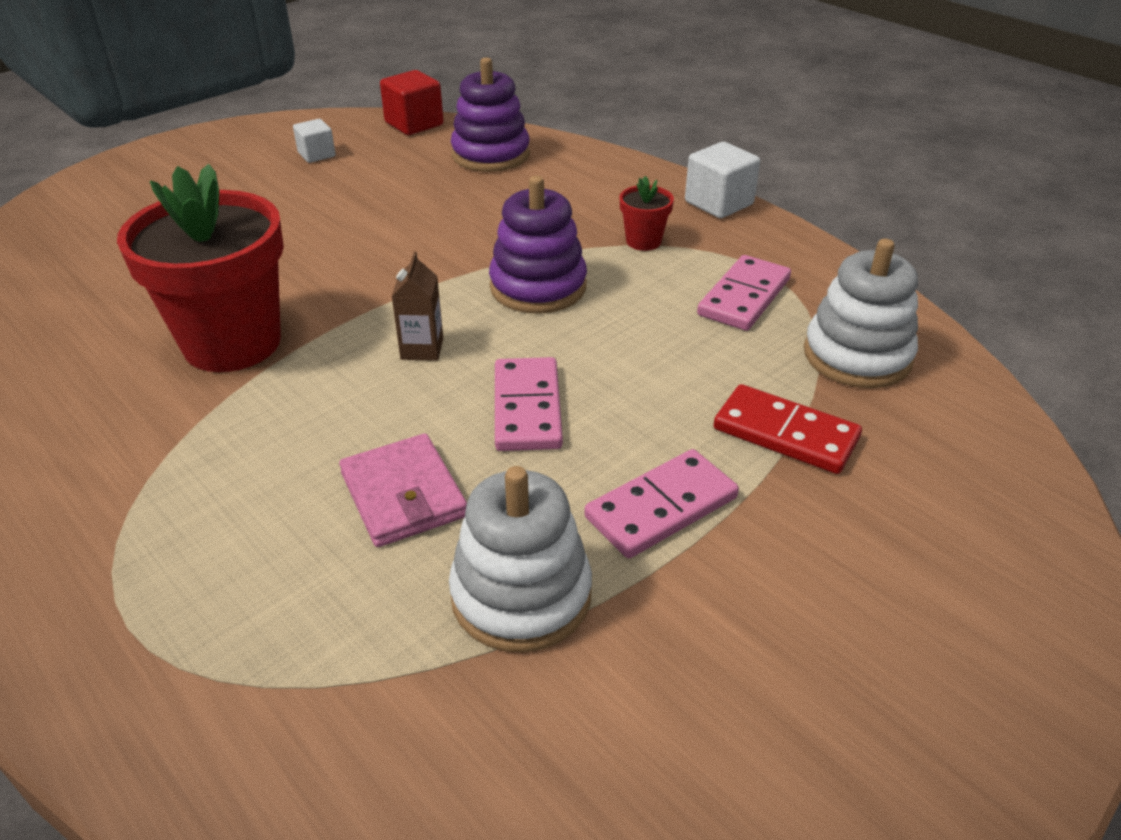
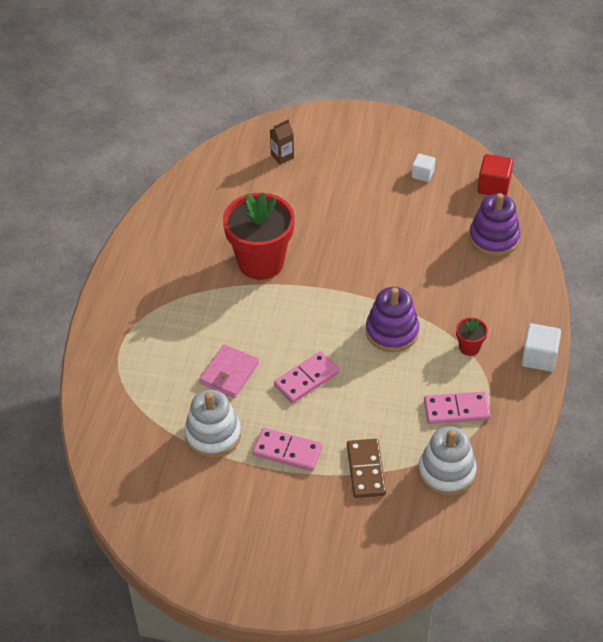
camera: 55 degrees right, 10 degrees up
(422, 349) = (312, 322): brown carton -> brown carton (282, 156)
(785, 433) = (366, 470): red domino -> brown domino

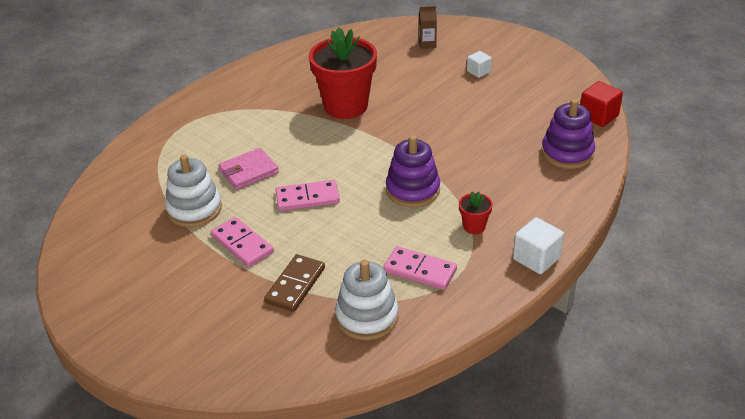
camera: 30 degrees right, 10 degrees down
(422, 174) = (538, 89): white cube -> white cube (478, 71)

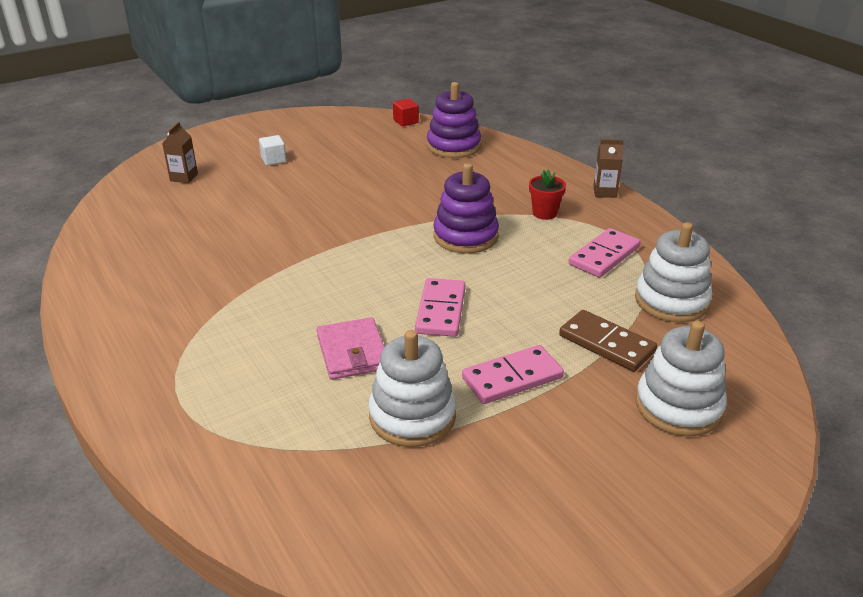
camera: 75 degrees left, 5 degrees down
(233, 329) = (678, 406): none -> white stacking toy
(345, 106) = (263, 252): red flower pot -> none
(536, 258) = (604, 192): white cube -> brown carton
(598, 116) = (405, 121): red cube -> red cube, size x0.64

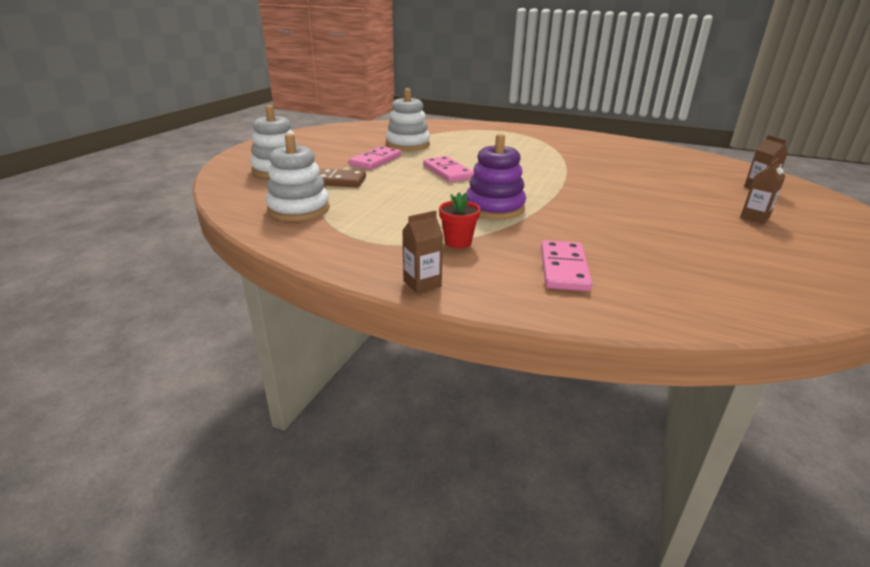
camera: 145 degrees right, 5 degrees down
(273, 160) = (754, 217): white cube -> brown carton
(352, 352) = (465, 152): pink wallet -> none
(405, 121) = (794, 307): red cube -> none
(453, 146) = (665, 288): purple stacking toy -> none
(604, 256) = (371, 223): pink domino -> pink domino (563, 269)

